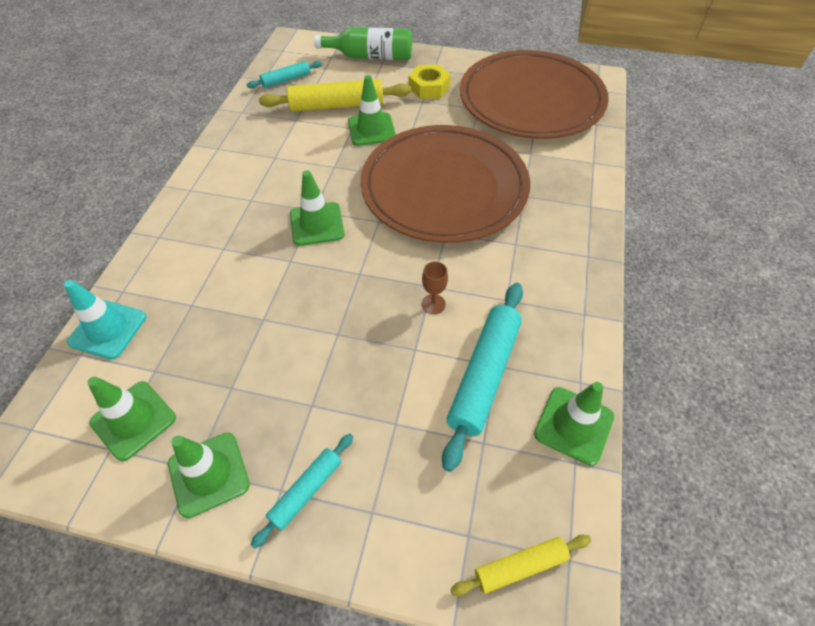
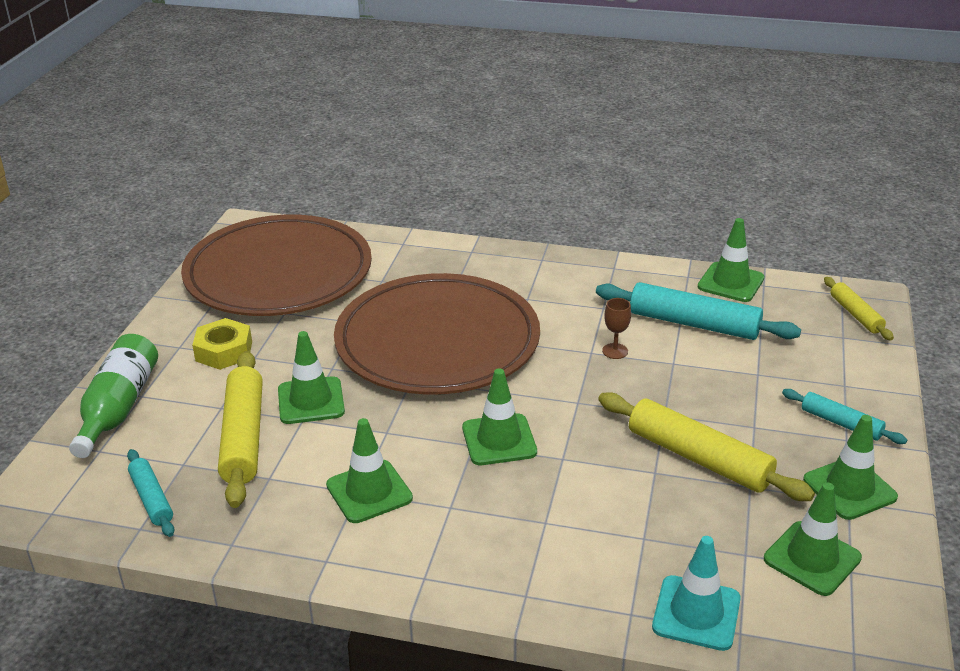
camera: 90 degrees left, 20 degrees down
(274, 162) = (369, 492): none -> green traffic cone
(274, 352) = (698, 458): none -> yellow rolling pin

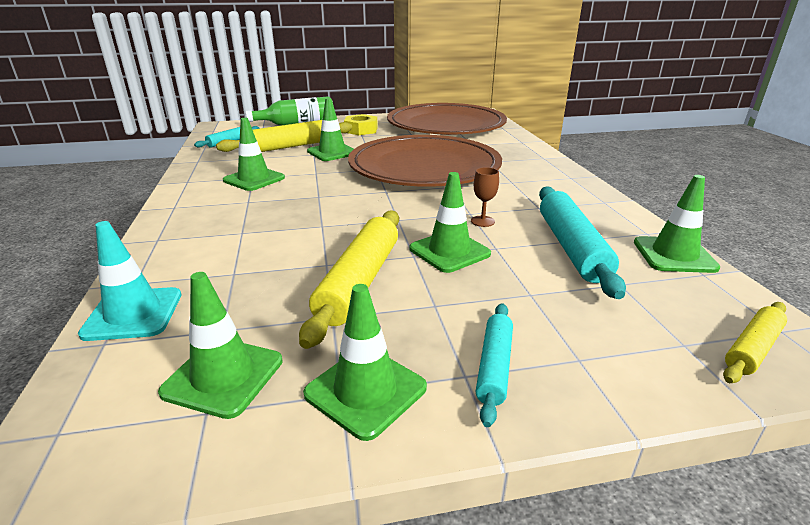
camera: 65 degrees right, 5 degrees down
(499, 440) = (329, 202): green traffic cone -> green traffic cone (449, 251)

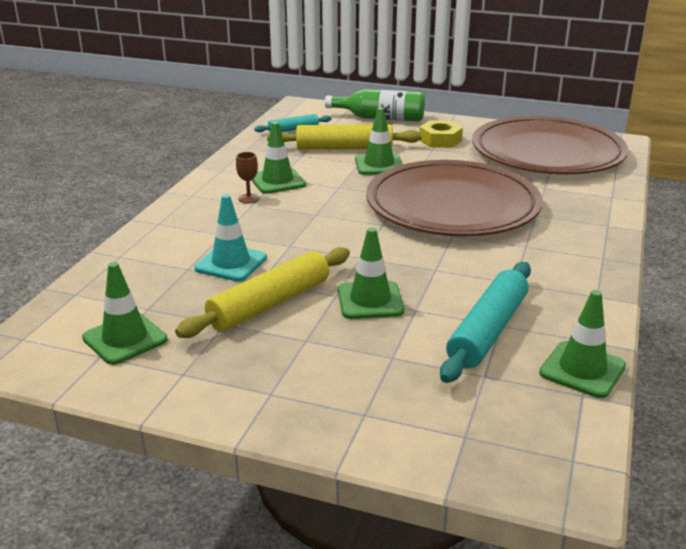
camera: 30 degrees right, 0 degrees up
(133, 314) = (103, 279): turquoise traffic cone -> turquoise traffic cone (231, 263)
(365, 391) = (198, 378): green traffic cone -> none
(482, 221) = (436, 281): brown goblet -> brown goblet (248, 198)
(494, 366) = (297, 395): turquoise rolling pin -> none
(752, 348) = (519, 460): yellow rolling pin -> none

